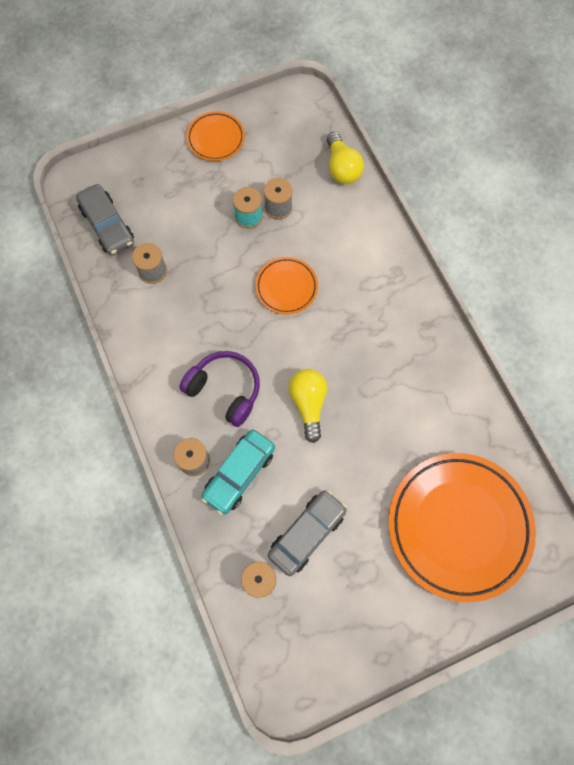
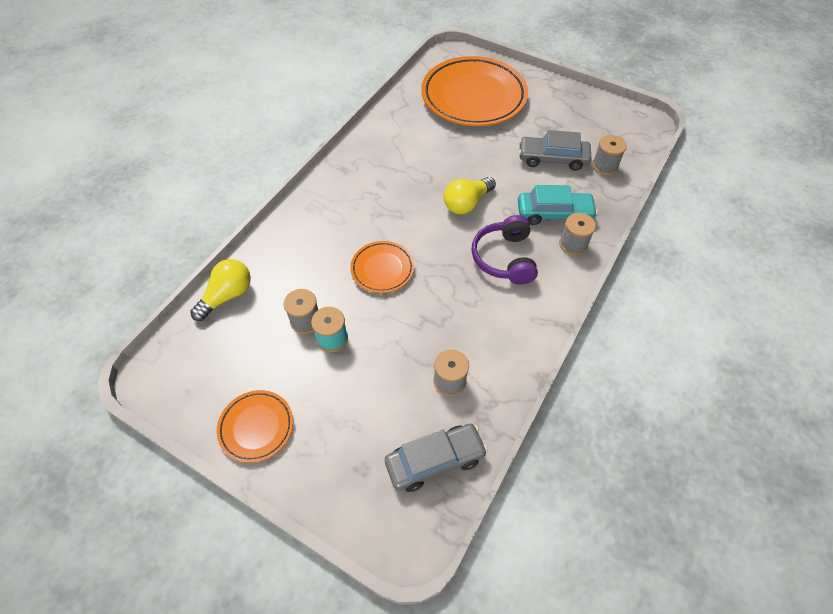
camera: 125 degrees left, 15 degrees down
(107, 225) = (435, 460): grey car -> grey car turned 45 degrees clockwise

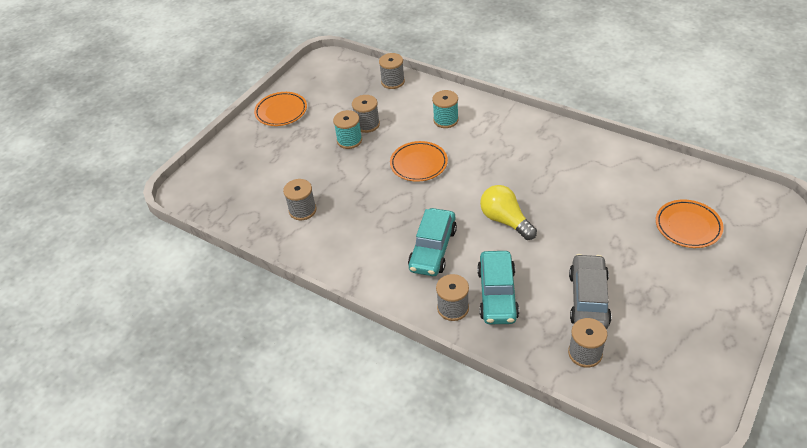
camera: 95 degrees right, 10 degrees down
(227, 295) = (393, 82): yellow light bulb -> grey spool
(313, 244) = (446, 120): none -> turquoise spool
(435, 460) = (238, 203): grey car -> none
(473, 97) = (688, 226): orange plate -> orange plate, size x0.48
(504, 258) = (433, 249): purple headphones -> turquoise car

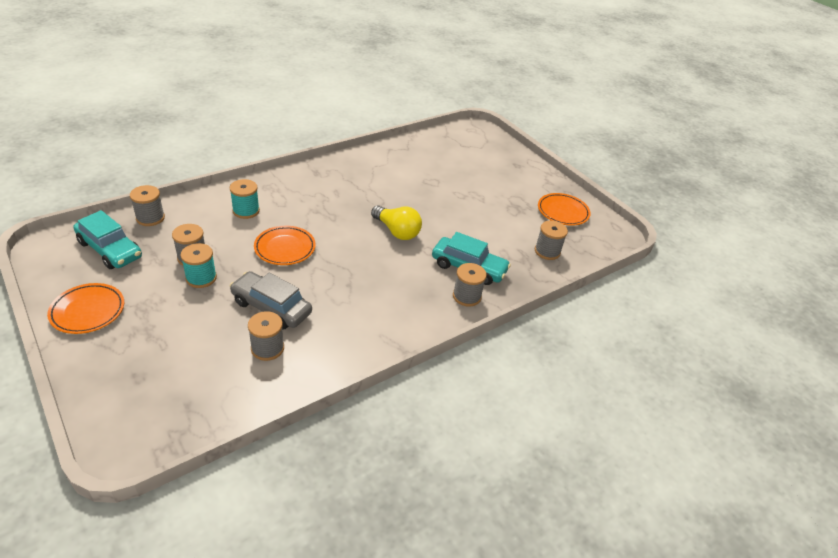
camera: 75 degrees left, 5 degrees down
(433, 249) = (395, 281): turquoise car -> turquoise car (110, 250)
(505, 220) = (397, 231): yellow light bulb -> yellow light bulb turned 120 degrees counterclockwise
(588, 299) = (502, 229): grey car -> grey car (271, 307)
(688, 226) = (469, 162): orange plate -> orange plate (563, 212)

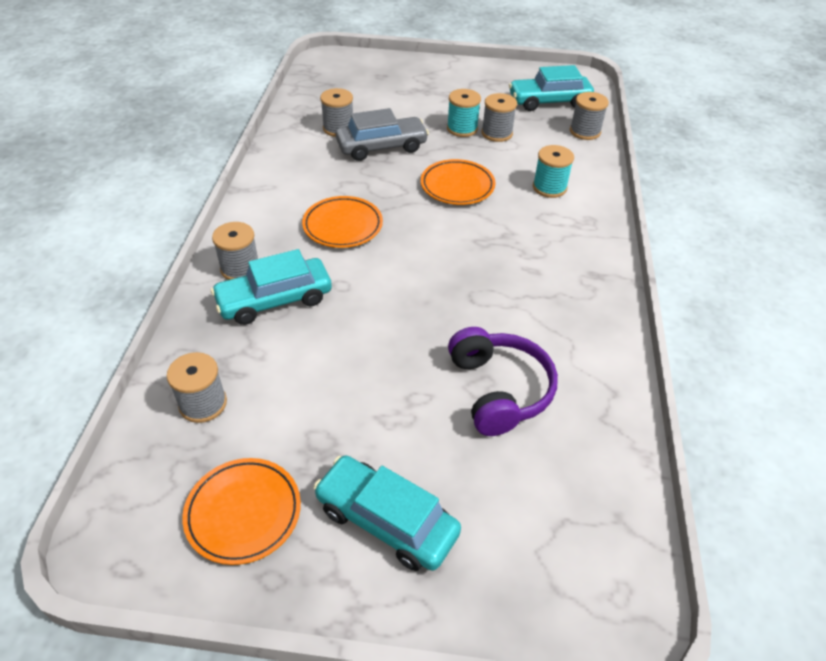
camera: 135 degrees right, 5 degrees up
(88, 311) = (474, 76): orange plate -> orange plate (343, 226)
(397, 231) = (402, 279): yellow light bulb -> none
(427, 176) = (499, 390): none -> purple headphones
(516, 180) = (386, 520): none -> turquoise car

